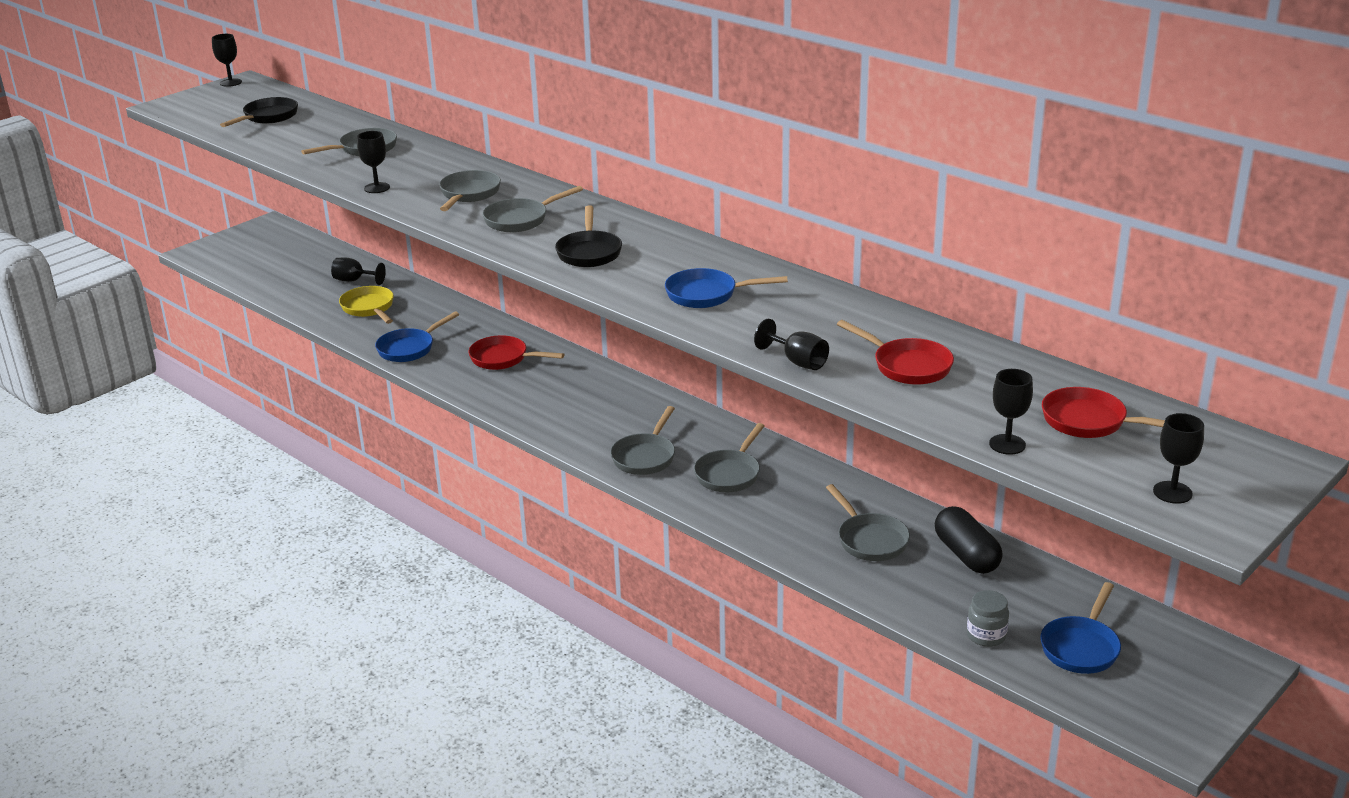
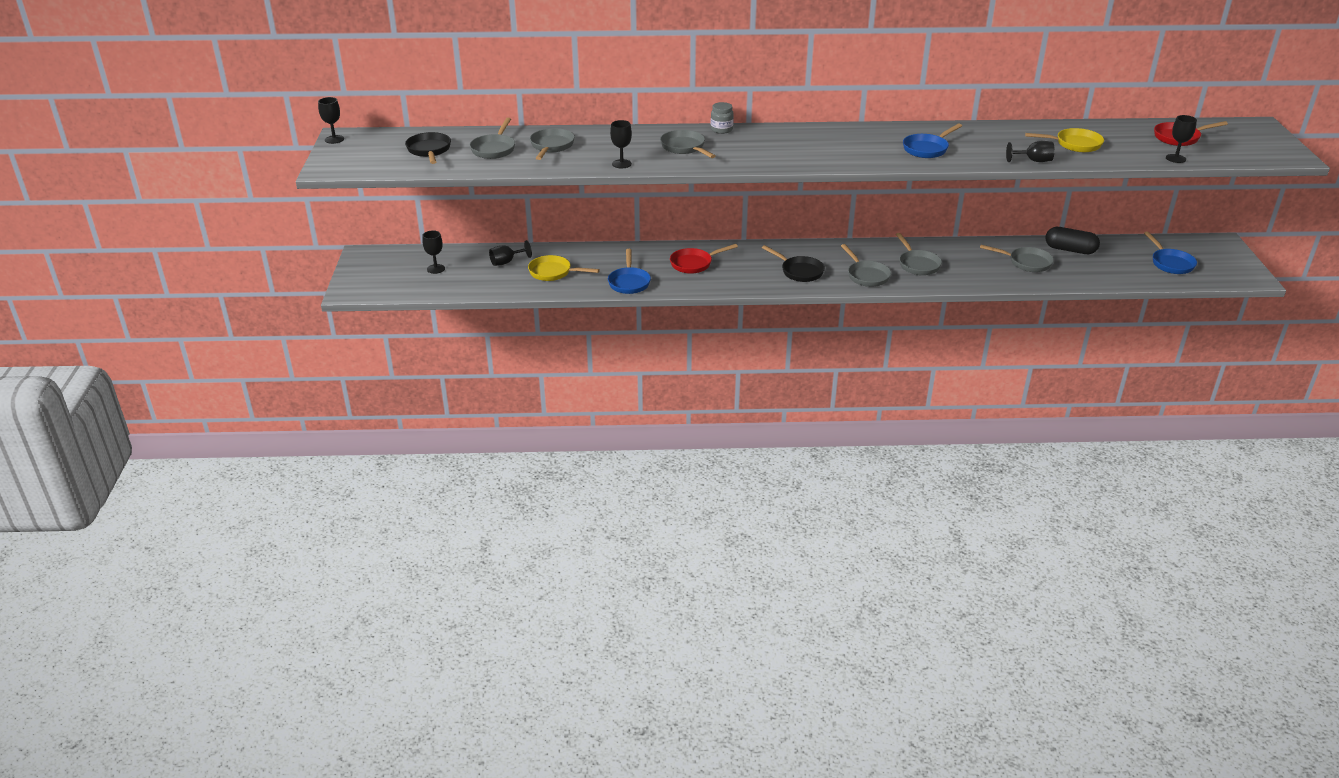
camera: 45 degrees left, 5 degrees up
(520, 220) = (748, 150): grey pan -> grey pan (494, 149)
(589, 252) = (825, 151): black pan -> black pan (799, 271)
(907, 366) = (1074, 144): red pan -> yellow pan
(986, 635) = (1136, 276): grey jar -> grey jar (721, 129)
(1172, 492) = (1257, 151): black goblet -> black goblet (436, 269)

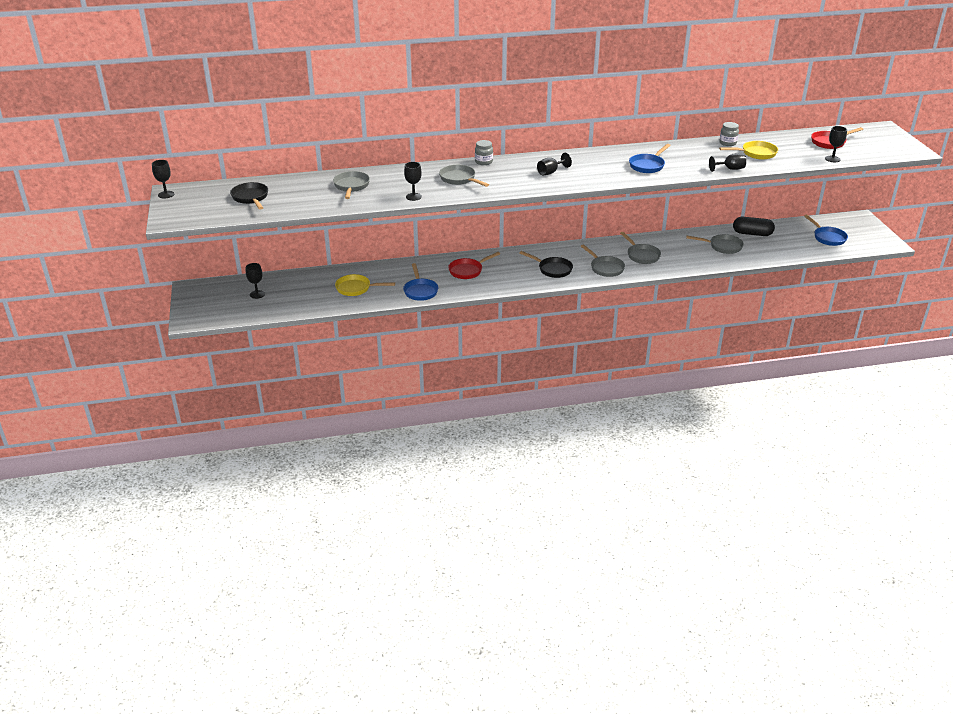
camera: 10 degrees left, 0 degrees up
(494, 149) = (305, 192): grey pan -> none
(506, 262) = (314, 283): black goblet -> black goblet (550, 172)
(1041, 129) = (727, 143): none -> grey jar

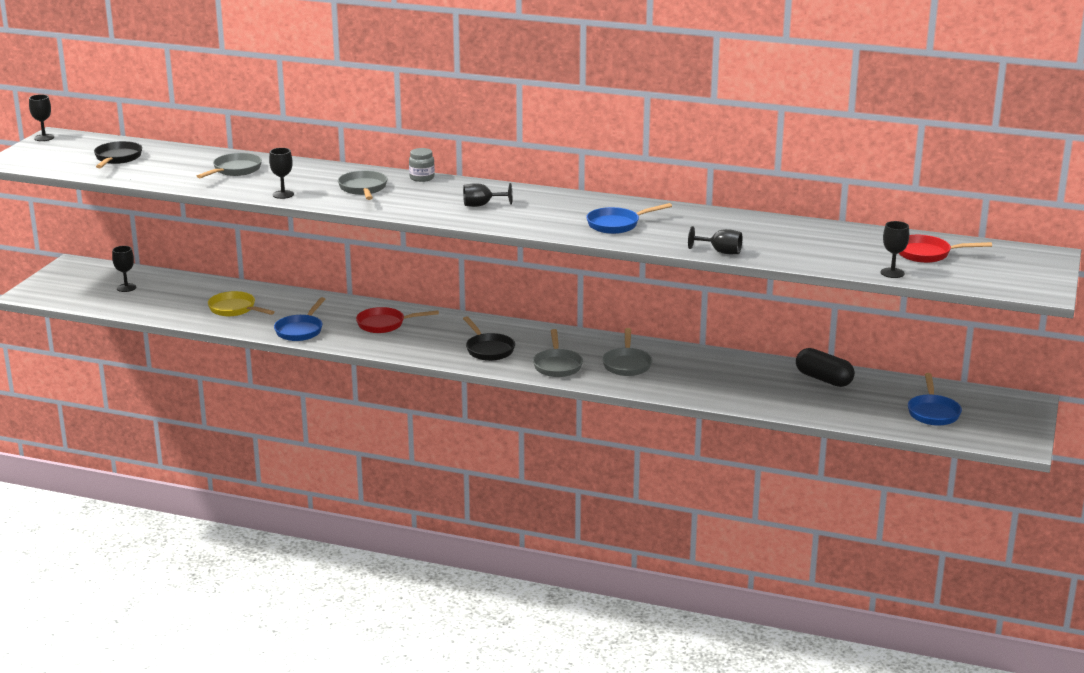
camera: 30 degrees right, 10 degrees down
(722, 247) = (756, 383): grey pan -> none
(727, 143) = (773, 223): grey jar -> none
(756, 153) = (791, 243): yellow pan -> none

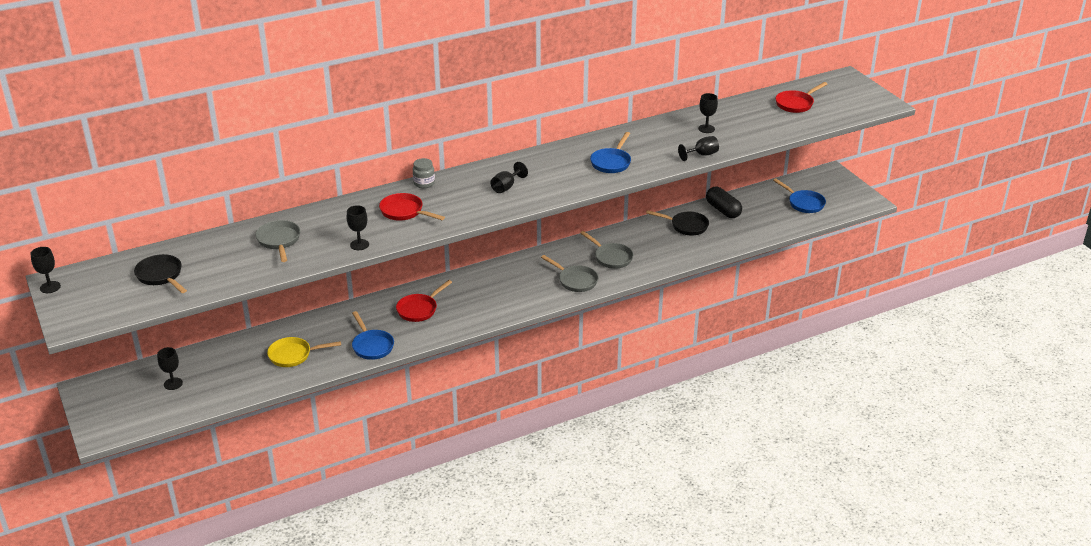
camera: 45 degrees left, 10 degrees up
(363, 189) = (404, 212): grey pan -> red pan
(488, 349) = (516, 292): black pan -> black pan (686, 226)
(824, 379) = (723, 210): black capsule -> black capsule turned 60 degrees clockwise
(892, 273) = (805, 126): black goblet -> black goblet (706, 129)

